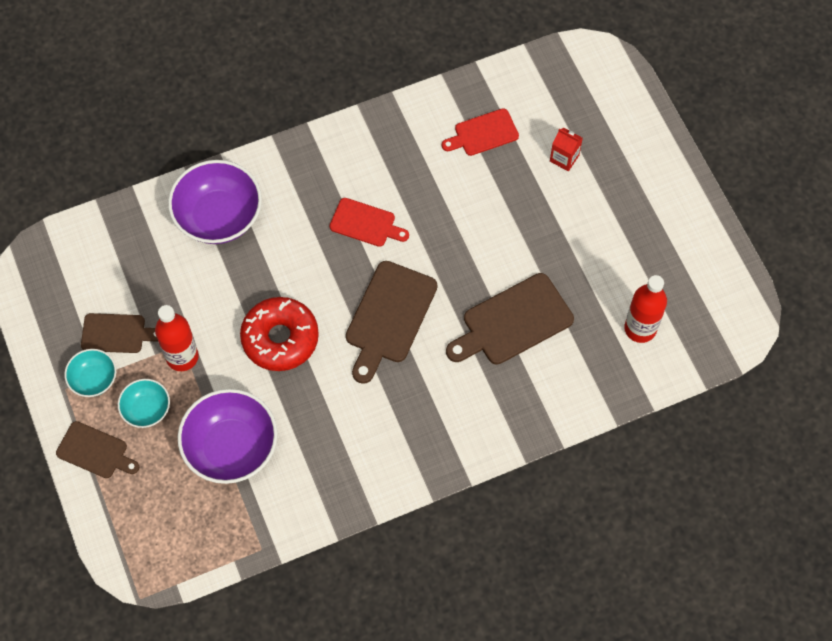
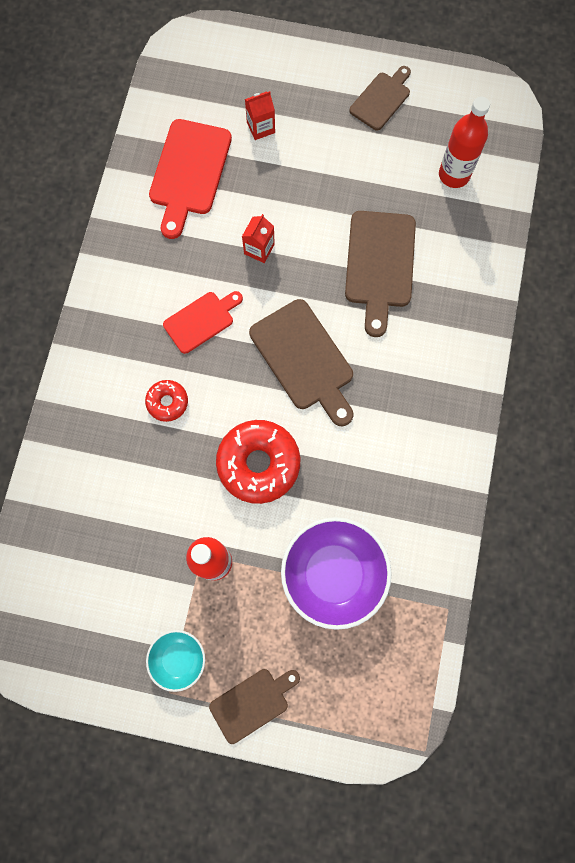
camera: 55 degrees left, 10 degrees up
(117, 333) = (147, 608): brown cutting board -> brown cutting board (381, 99)
(146, 409) = (243, 628): turquoise bowl -> none
(219, 216) = (98, 440): purple bowl -> none
(282, 243) = (167, 402): none -> red donut
(457, 225) = (259, 249): none -> red carton
(483, 133) = (189, 172): red cutting board -> red cutting board, size x1.62

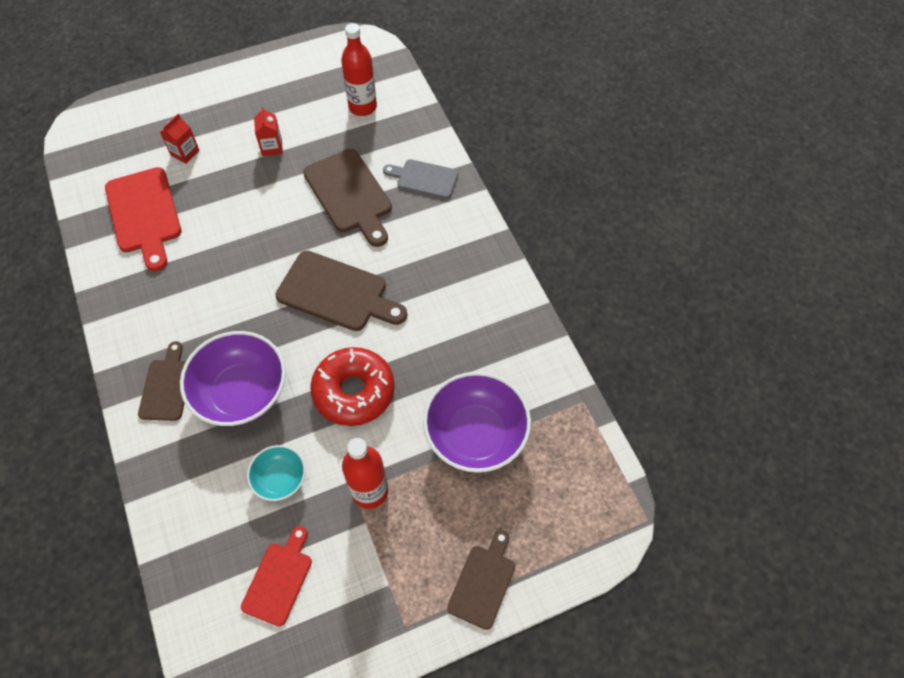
camera: 35 degrees left, 15 degrees down
(167, 402) = (241, 393): red donut -> purple bowl
(178, 659) = (393, 591): turquoise bowl -> turquoise bowl (280, 479)
(201, 320) = (229, 314): red cutting board -> red cutting board (279, 579)
(259, 249) = (243, 236): red carton -> red carton (272, 147)
(381, 99) = (270, 87): brown cutting board -> brown cutting board (166, 386)
(460, 291) = (424, 178): none -> grey cutting board

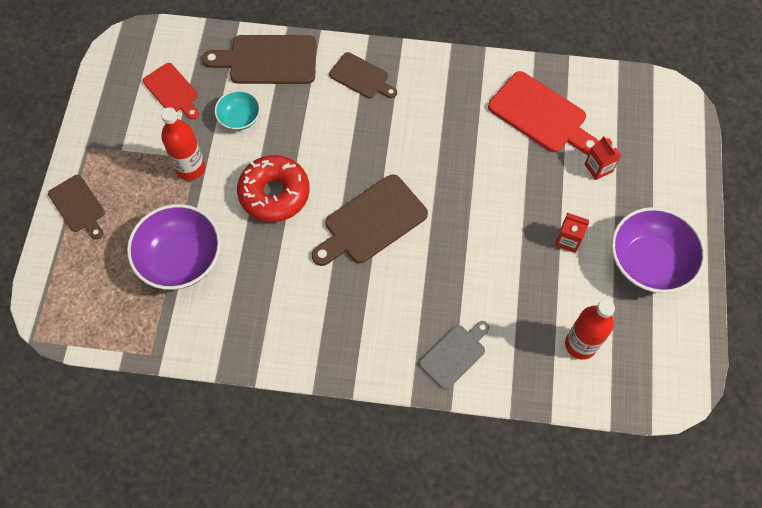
camera: 120 degrees right, 5 degrees up
(144, 214) = (541, 115): red cutting board -> red cutting board turned 150 degrees counterclockwise
(241, 393) = (324, 121): purple bowl -> purple bowl (648, 262)
(349, 194) = (472, 280): brown cutting board -> brown cutting board (268, 60)

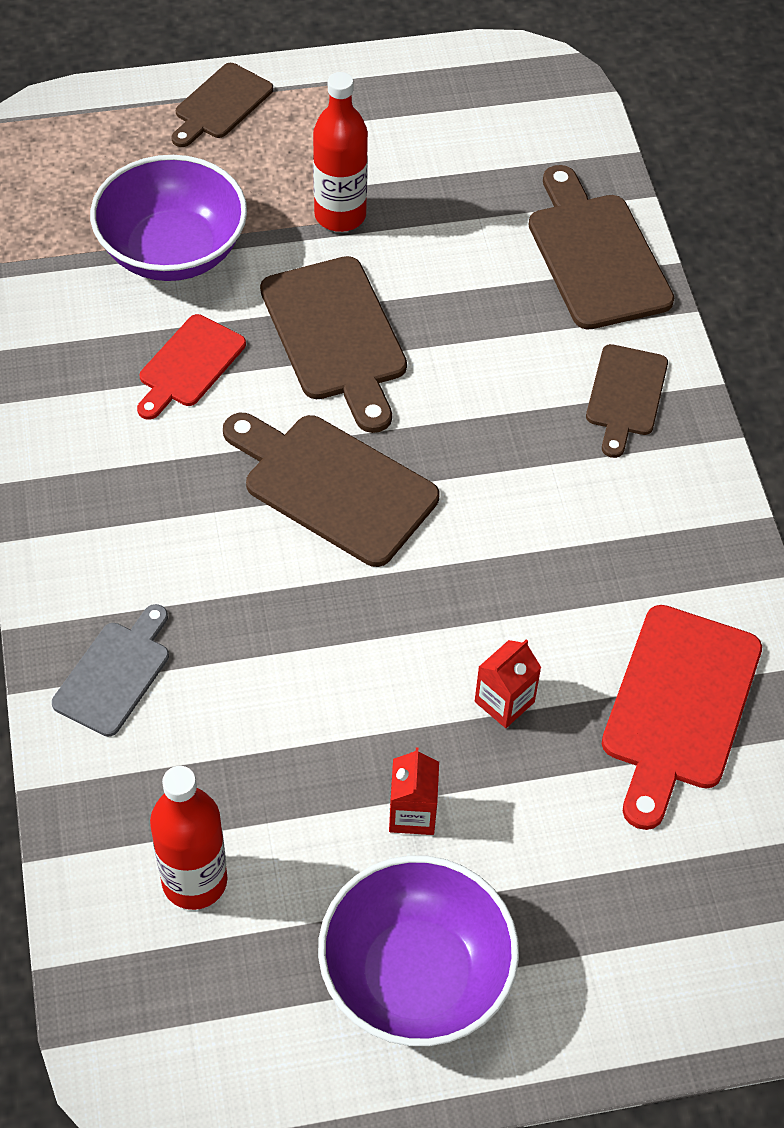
camera: 70 degrees right, 10 degrees down
(172, 90) = (475, 150): red cutting board -> red cutting board (189, 365)
(239, 118) = (462, 250): turquoise bowl -> none
(274, 193) = (336, 336): red donut -> brown cutting board
(454, 354) = (115, 674): grey cutting board -> grey cutting board turned 90 degrees counterclockwise
(598, 168) = (600, 836): red carton -> red carton (504, 702)

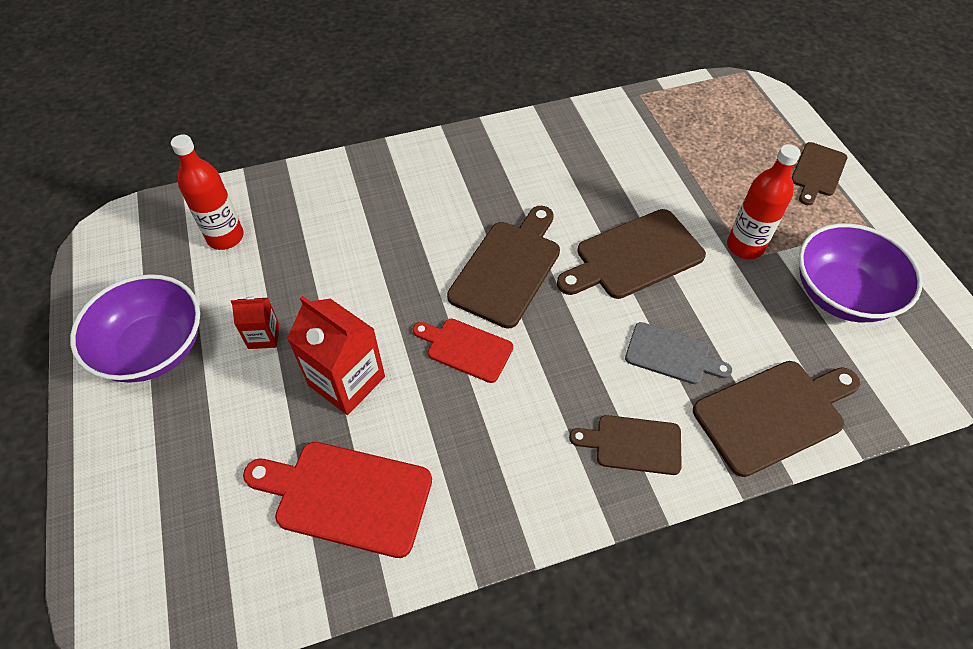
camera: 85 degrees right, 0 degrees up
(115, 674) = (358, 185): grey cutting board -> grey cutting board (671, 354)
(172, 251) = (677, 166): purple bowl -> purple bowl (841, 294)
(189, 365) = (587, 186): red cutting board -> red cutting board (466, 349)
(221, 104) = (817, 172): brown cutting board -> brown cutting board turned 90 degrees counterclockwise
(504, 702) = (346, 381): red carton -> red carton, size x1.85

